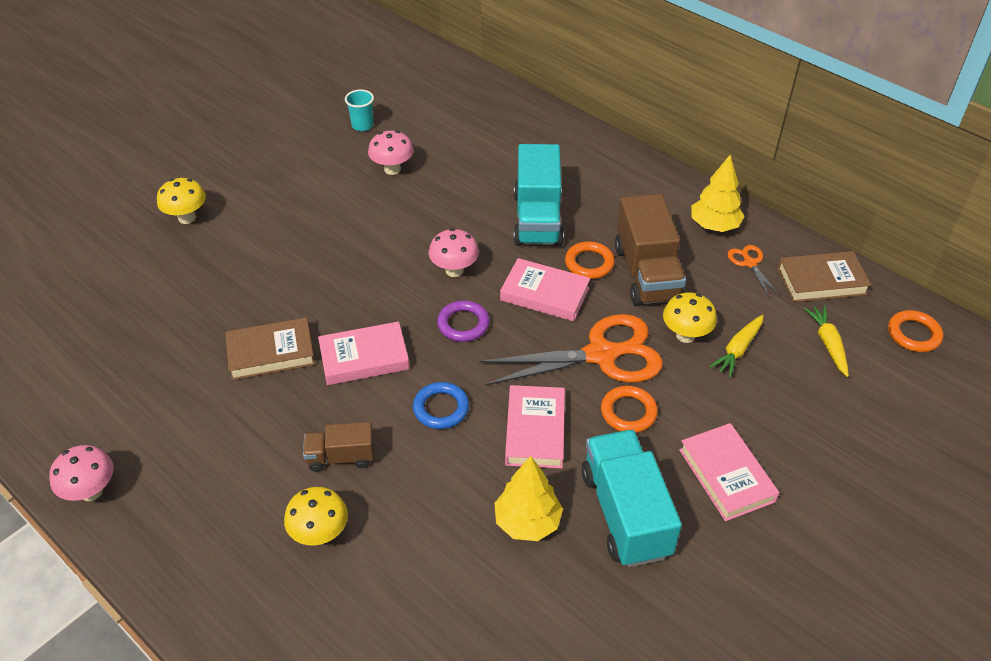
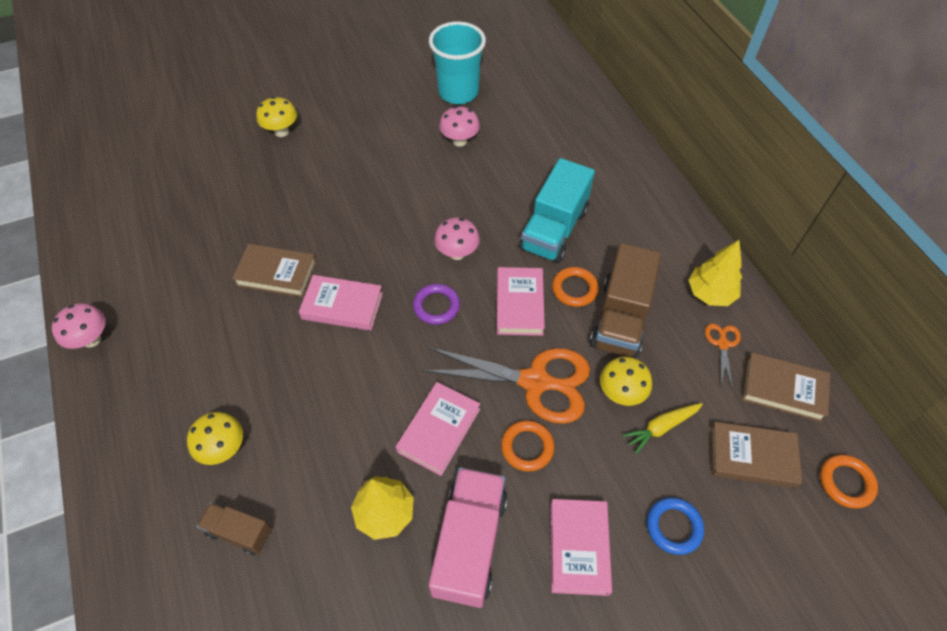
camera: 25 degrees right, 10 degrees up
(341, 457) = (276, 387): brown truck -> brown truck (240, 532)
(362, 125) = (458, 92): turquoise cup -> turquoise cup, size x2.11
(441, 408) = (375, 377): blue ring -> blue ring (673, 527)
(545, 294) = (519, 304): pink book -> pink book turned 45 degrees clockwise
(625, 513) = (469, 543): turquoise truck -> pink truck
(828, 344) = (751, 457): yellow carrot -> brown book

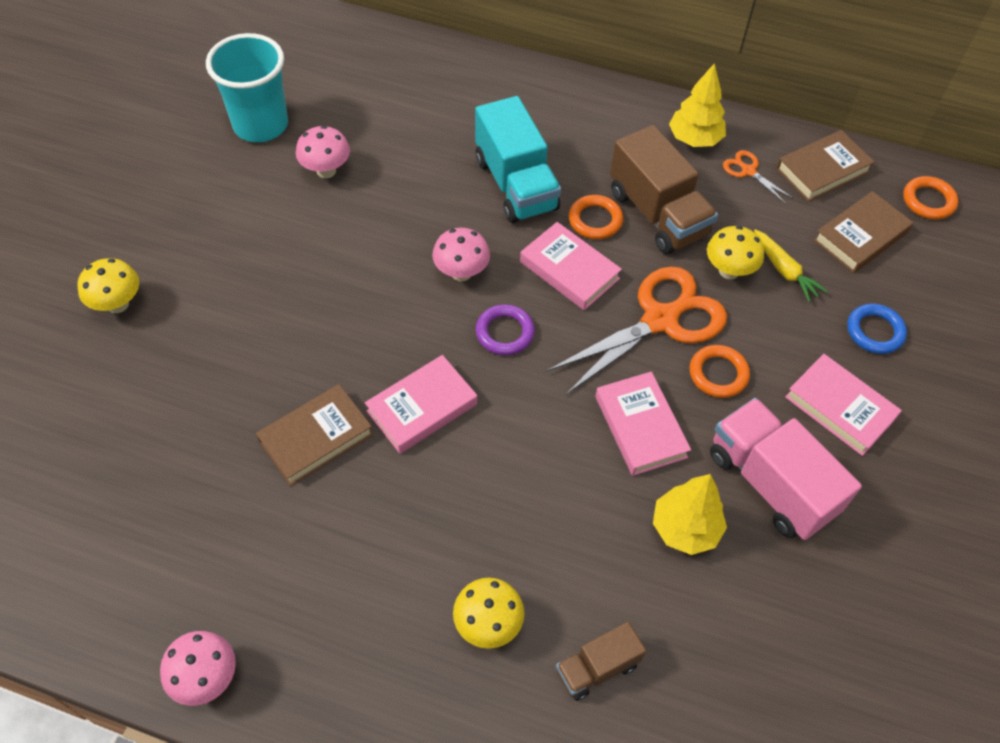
camera: 50 degrees left, 0 degrees up
(661, 427) = (784, 270): yellow carrot -> yellow carrot turned 45 degrees counterclockwise

